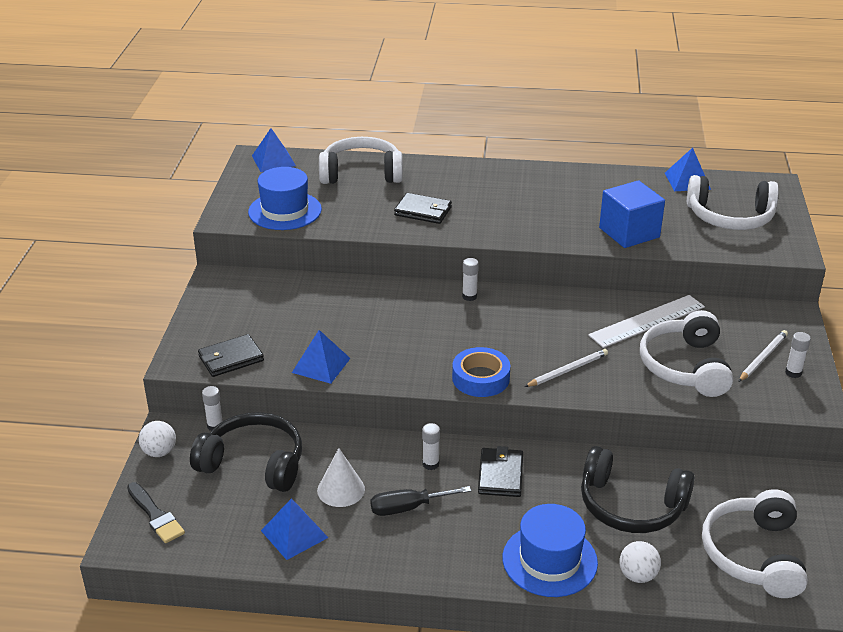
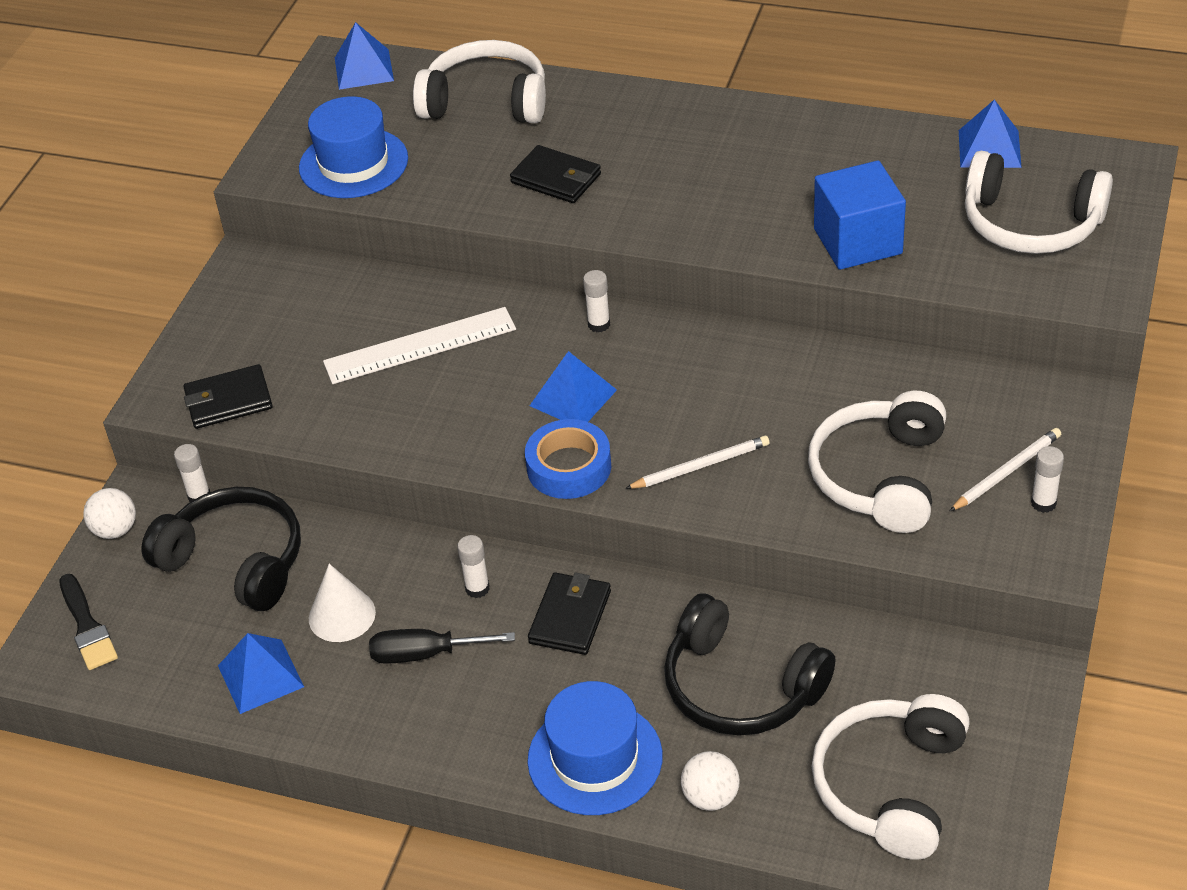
camera: 15 degrees right, 10 degrees up
(321, 365) = (350, 423): blue pyramid -> blue pyramid (573, 397)
(647, 321) = (852, 391): white ruler -> white ruler (420, 346)

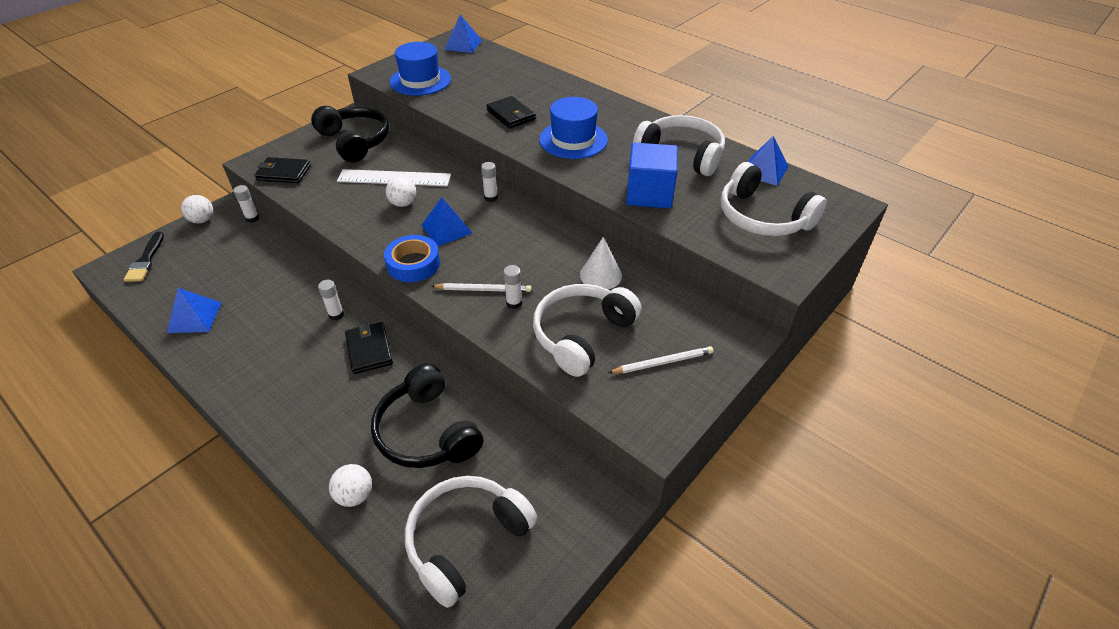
camera: 20 degrees right, 0 degrees up
(235, 561) = (238, 255): black headphones -> black headphones (355, 141)
(342, 615) = (260, 302): white cone -> white cone (600, 275)
(425, 654) = (280, 339): black screwdriver -> none
(472, 382) = (403, 203): none -> white ball
(486, 101) = (507, 73): white headphones -> white headphones (681, 154)
(570, 617) = (369, 350): black wallet -> black wallet turned 60 degrees counterclockwise
(595, 758) = (313, 439): blue hat -> blue hat (573, 140)
(1043, 503) = (674, 391): white glue stick -> white glue stick (514, 303)

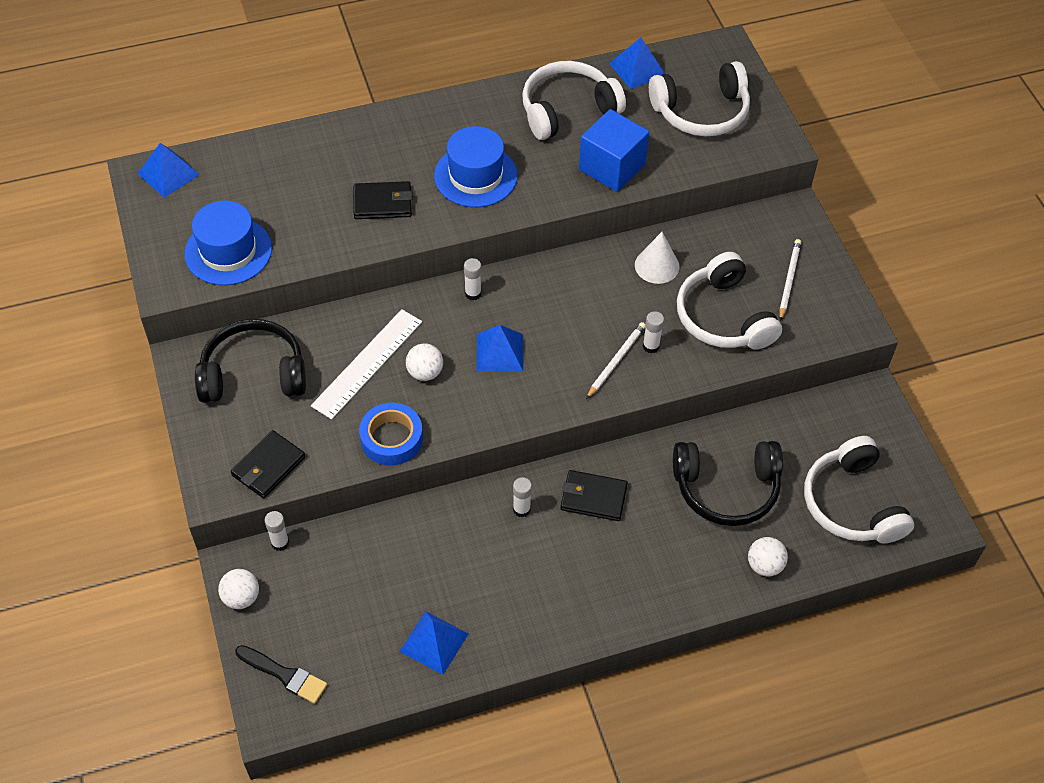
camera: 60 degrees left, 10 degrees up
(413, 264) = (537, 401): blue tape -> blue tape (391, 438)

